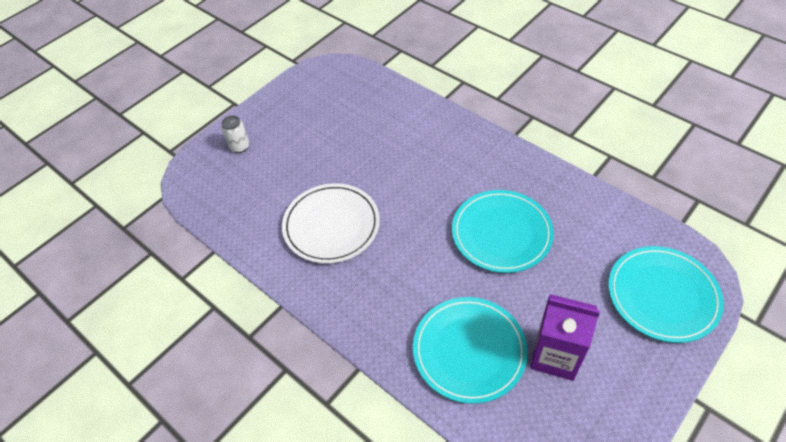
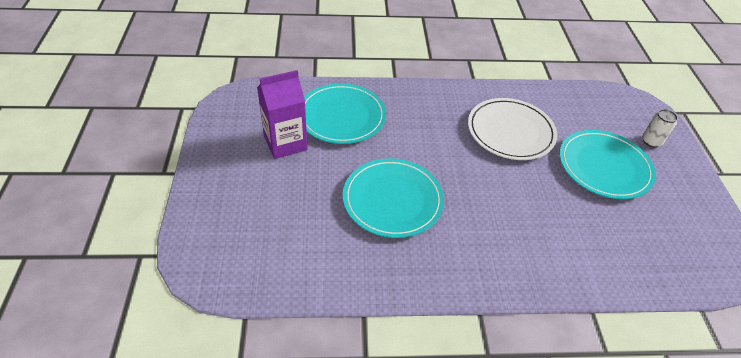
camera: 130 degrees right, 5 degrees down
(662, 295) = (230, 228): turquoise plate -> turquoise plate (604, 166)

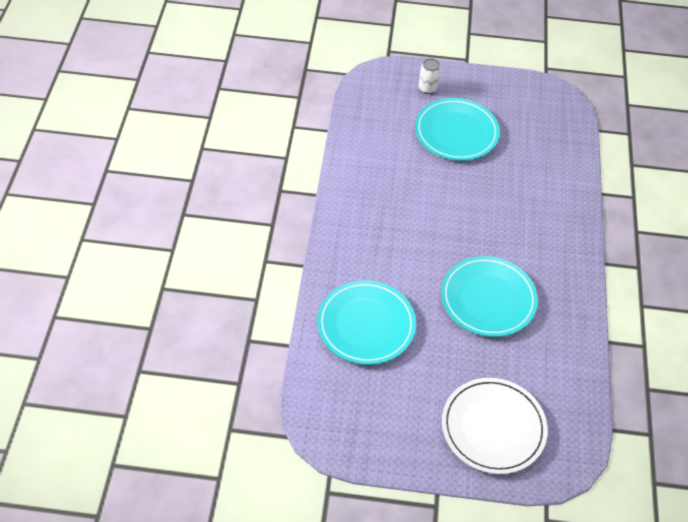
camera: 80 degrees left, 5 degrees up
(285, 143) = (403, 382): purple carton -> none
(510, 131) = (404, 185): white plate -> white plate (493, 427)

